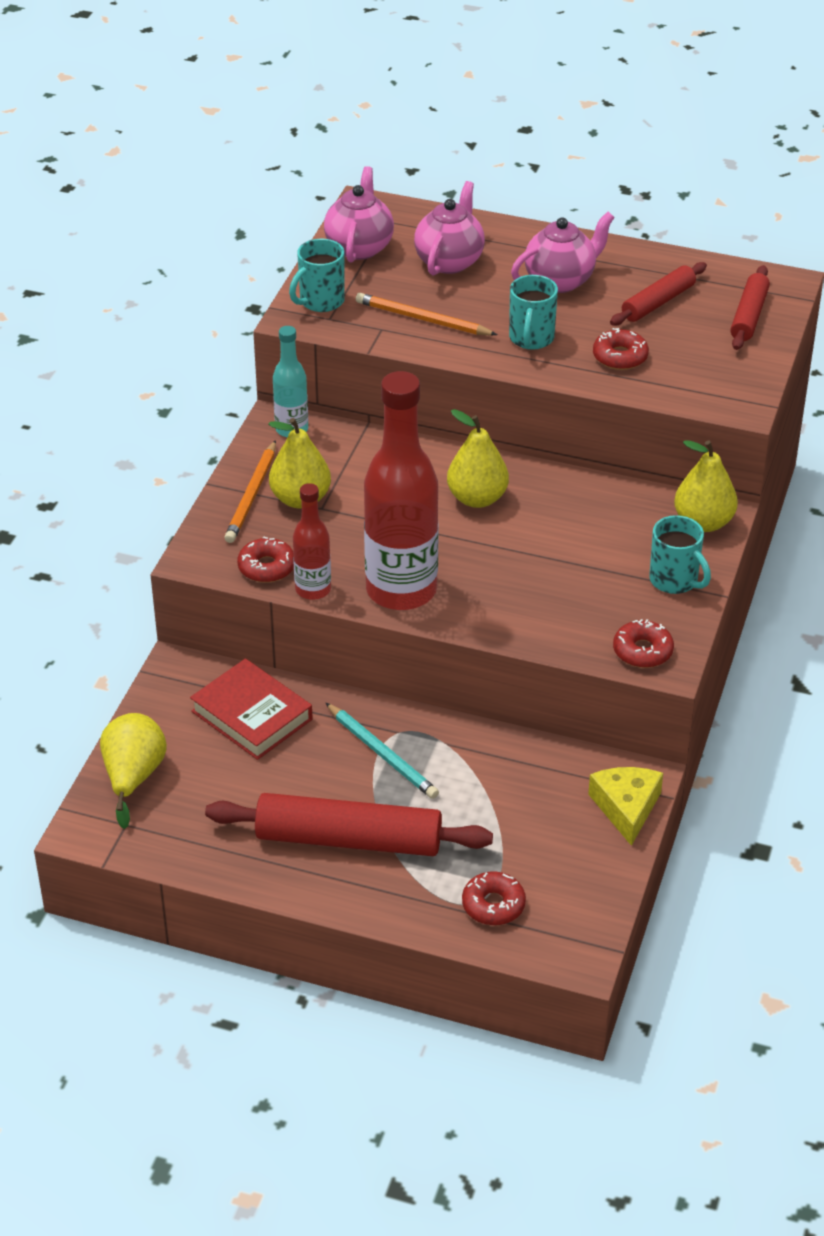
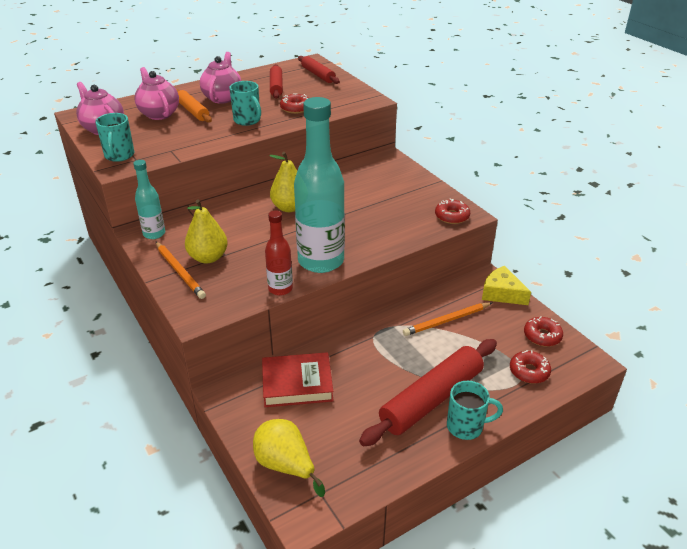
camera: 50 degrees left, 5 degrees down
(266, 567) = (241, 295): red donut -> red donut (542, 336)
(382, 754) = (382, 351): turquoise pencil -> none
(401, 590) = (321, 261): red bottle -> turquoise bottle
(422, 319) = (185, 138): orange pencil -> orange pencil (446, 321)
(493, 281) = (193, 111): none -> orange rolling pin
(675, 580) = (416, 187): turquoise mug -> turquoise mug (466, 426)
(703, 522) = (389, 163): yellow pear -> none

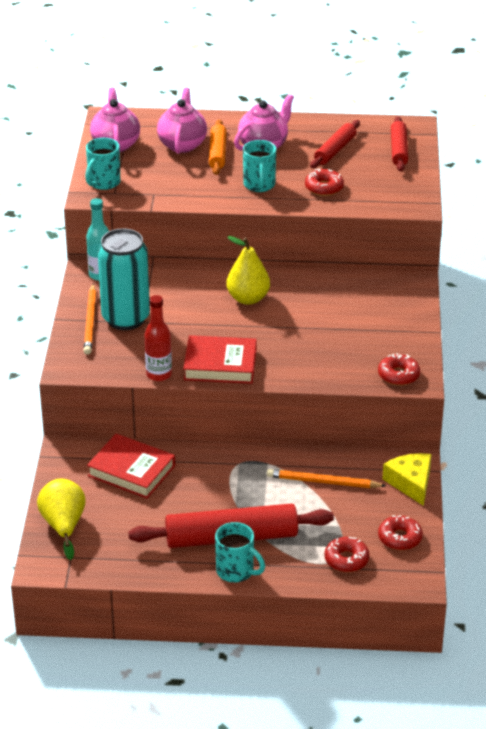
camera: 35 degrees right, 0 degrees up
(208, 257) = (125, 318): yellow pear -> turquoise can
(321, 261) = (220, 365): turquoise bottle -> red book

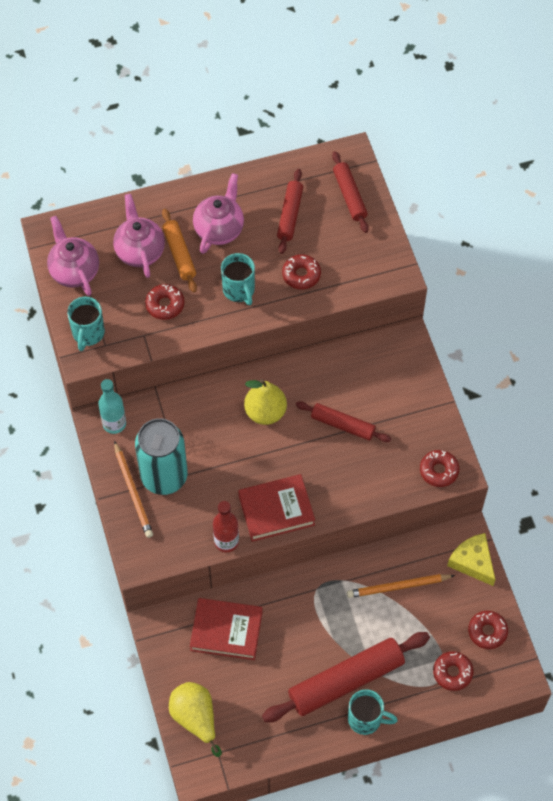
camera: 20 degrees left, 25 degrees up
(185, 180) = (165, 305): none -> red donut
(318, 323) = (342, 425): none -> red rolling pin

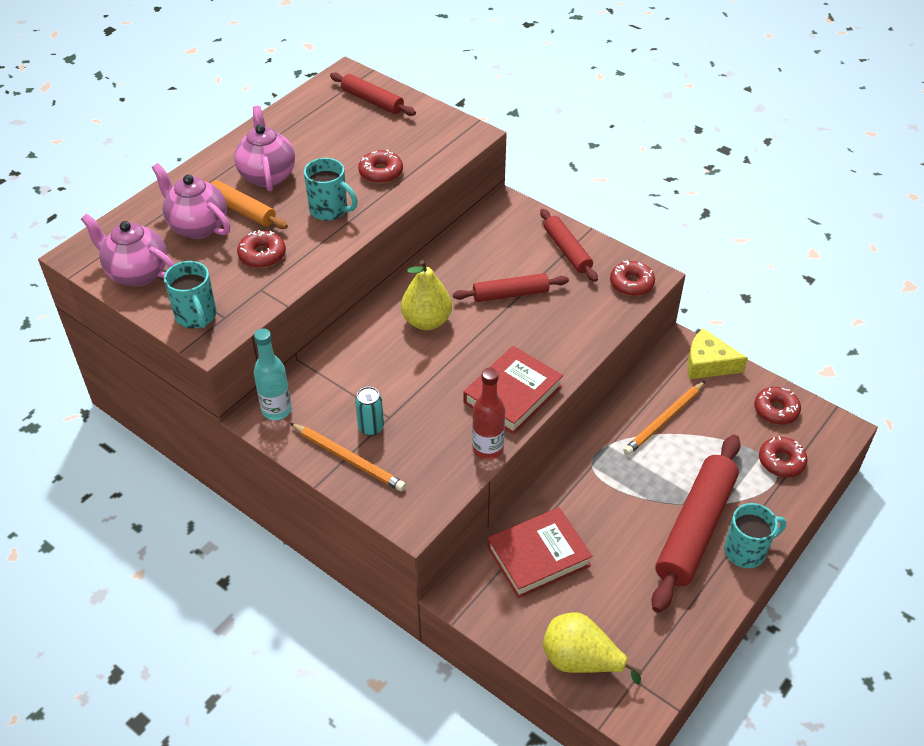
camera: 35 degrees left, 15 degrees down
(164, 476) = (371, 427): turquoise can -> turquoise can, size x0.43
(290, 215) = (328, 136): red rolling pin -> red rolling pin (567, 251)

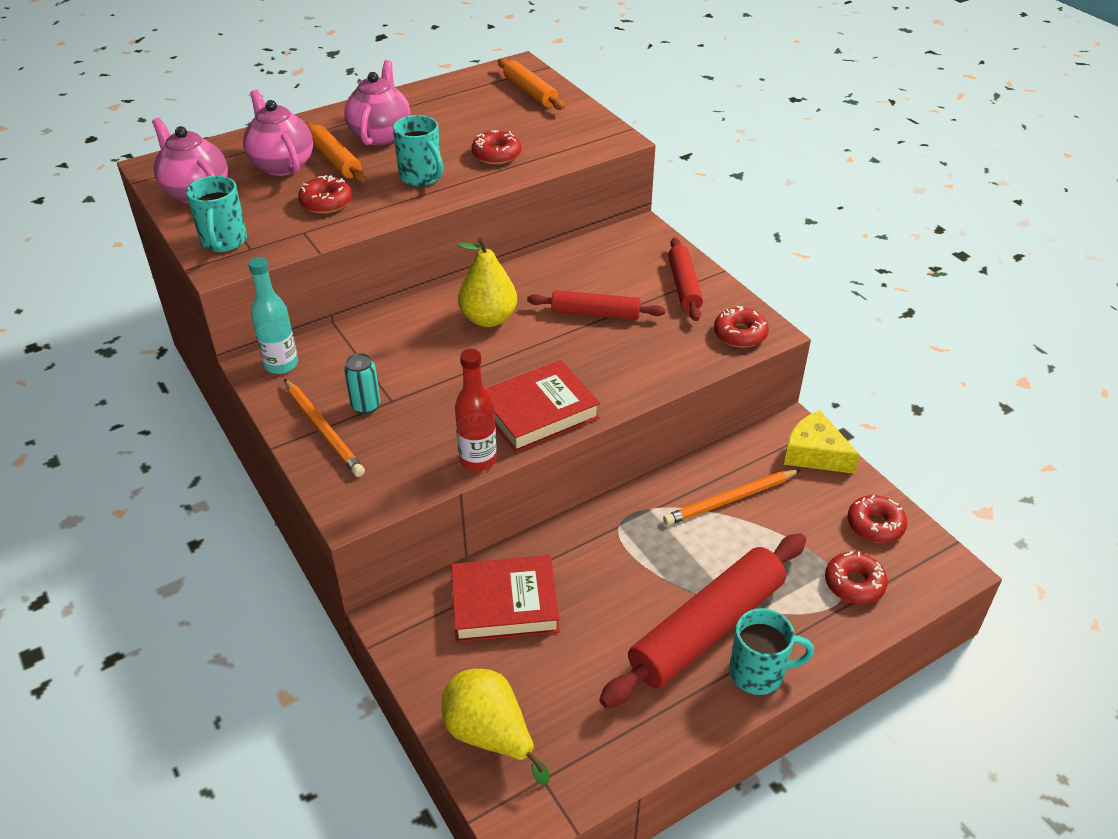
camera: 20 degrees right, 5 degrees down
(372, 101) = (530, 92): red rolling pin -> orange rolling pin

